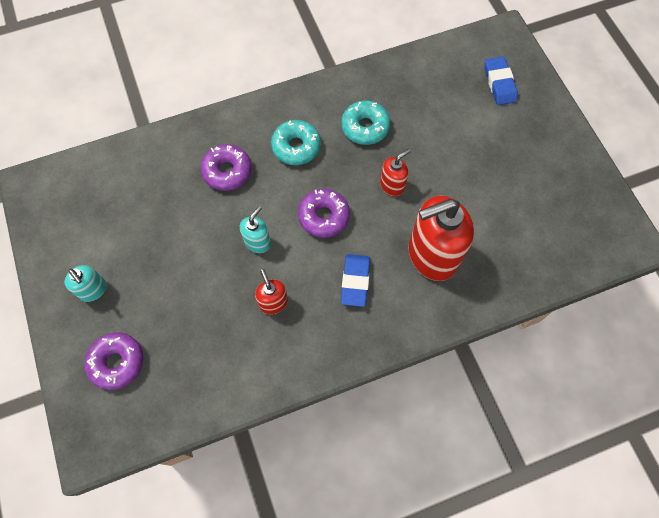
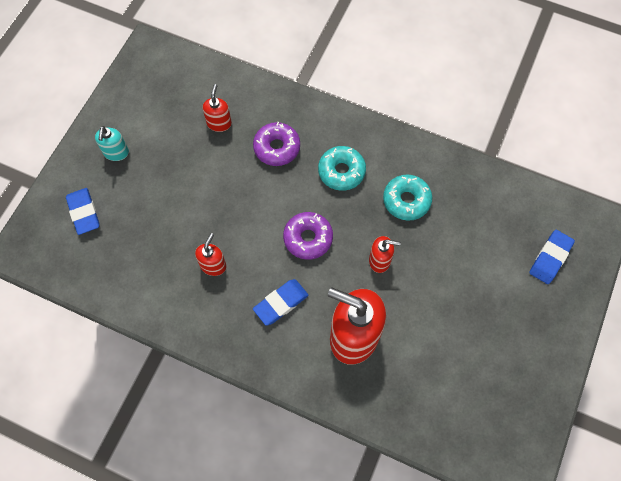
camera: 45 degrees right, 0 degrees up
(117, 362) = (84, 212): purple donut -> blue eraser
(159, 192) = (219, 123): none -> red soap dispenser
(257, 242) = (246, 215): turquoise soap dispenser -> none

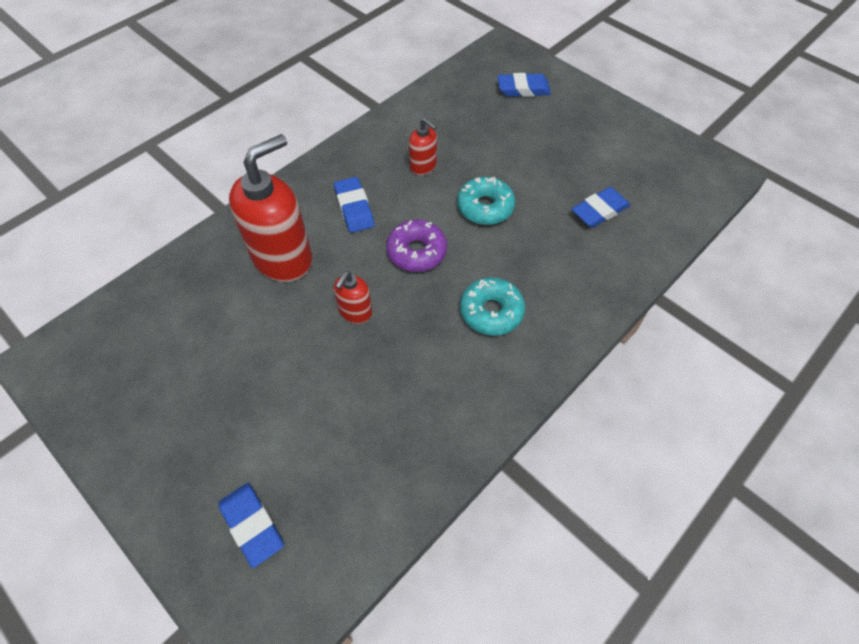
camera: 110 degrees right, 10 degrees down
(116, 153) = (585, 122): turquoise soap dispenser -> none
(219, 123) = (599, 211): red soap dispenser -> blue eraser
(277, 148) = (548, 256): purple donut -> none
(406, 200) = (421, 370): turquoise donut -> turquoise donut (485, 207)

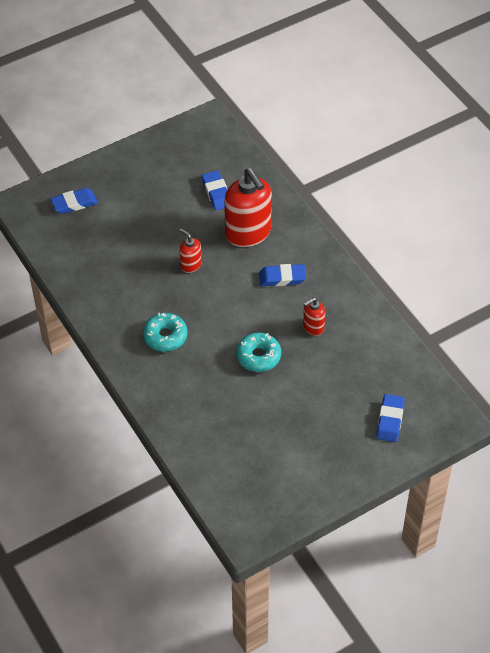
camera: 105 degrees right, 5 degrees down
(416, 252) = (229, 306): purple donut -> none
(599, 211) = (231, 429): blue eraser -> blue eraser (216, 193)

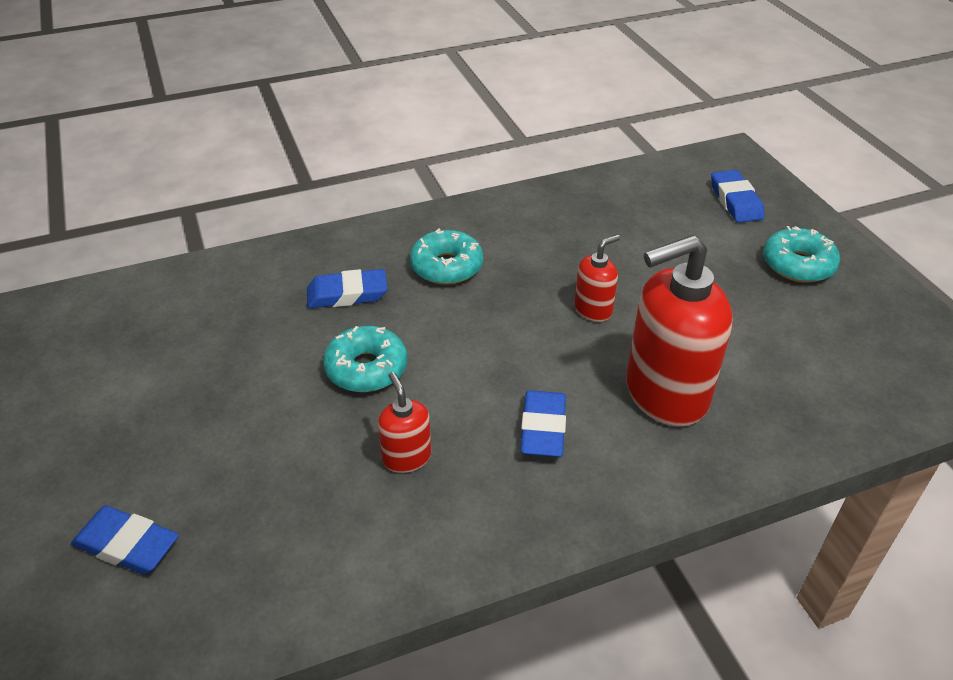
camera: 100 degrees right, 10 degrees down
(134, 178) = (798, 264): none -> turquoise donut
(216, 193) = (772, 362): blue eraser -> blue eraser (347, 294)

